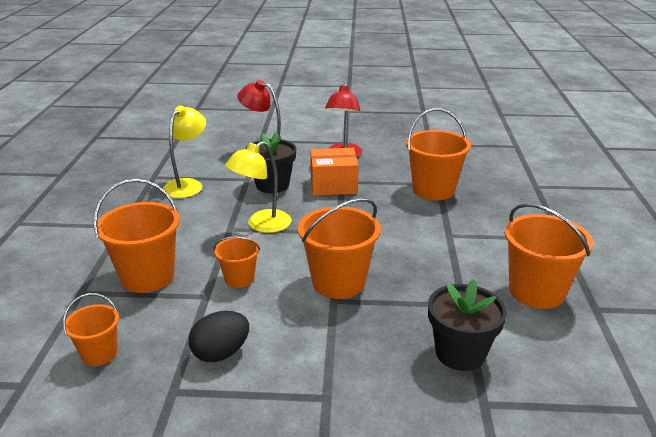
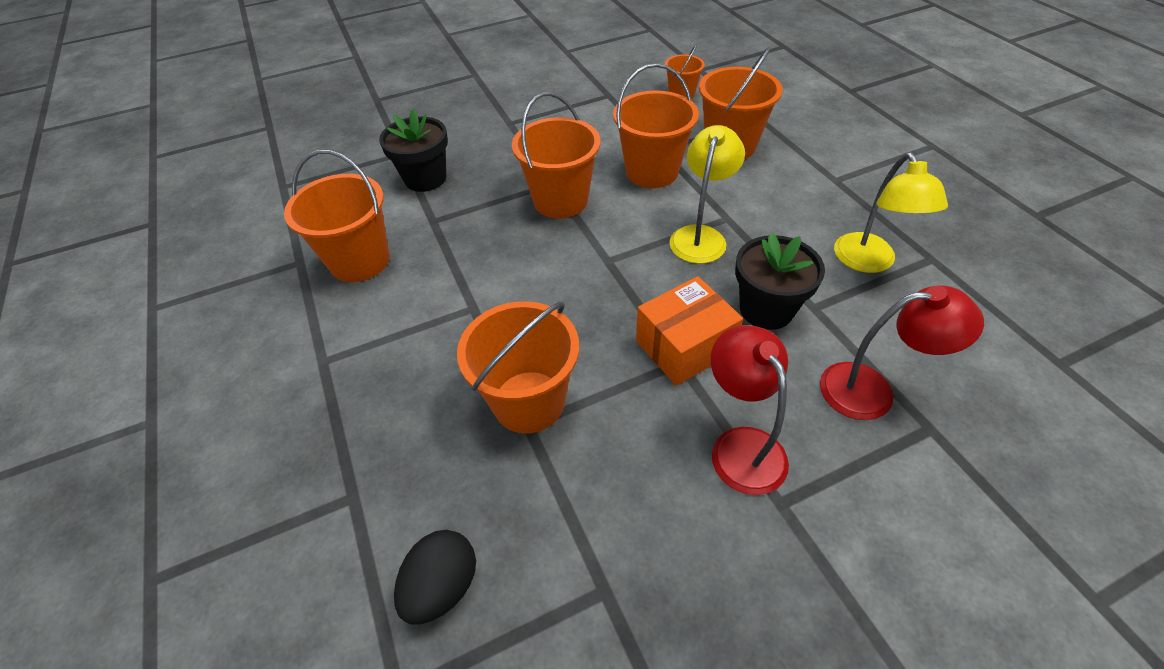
camera: 155 degrees right, 20 degrees up
(221, 353) = (602, 120): black egg -> black egg (443, 586)
(239, 279) = (652, 172): orange bucket -> orange bucket, size x1.79

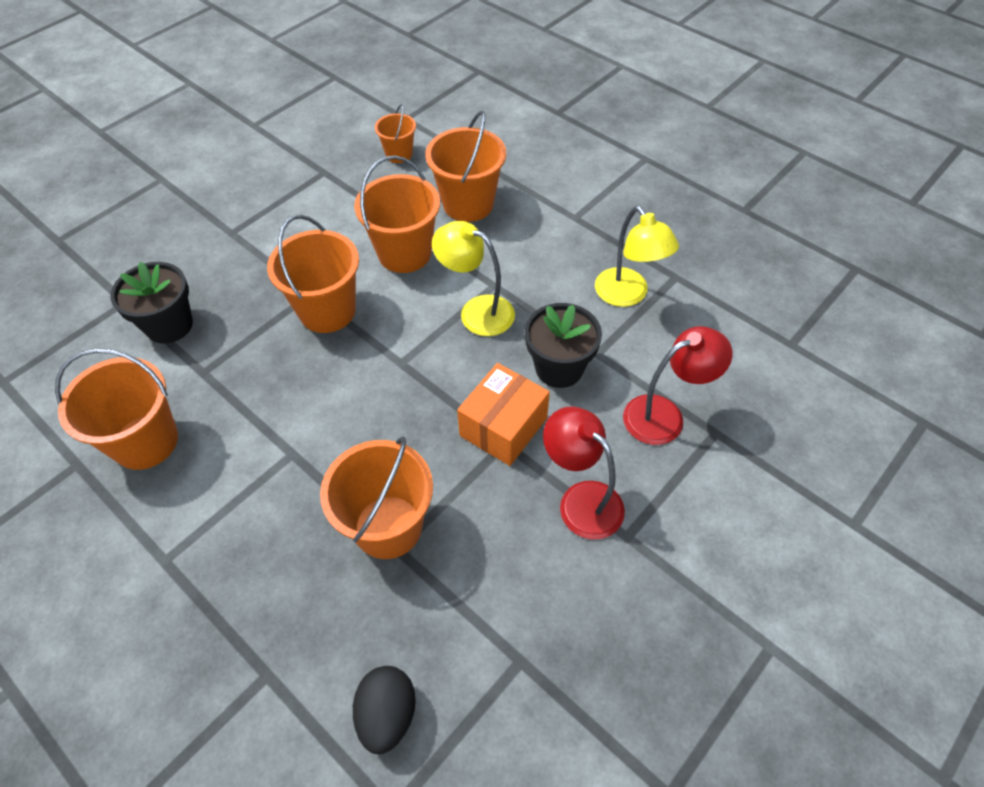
camera: 25 degrees left, 5 degrees up
(700, 236) = (476, 311): yellow lamp -> yellow lamp turned 60 degrees counterclockwise

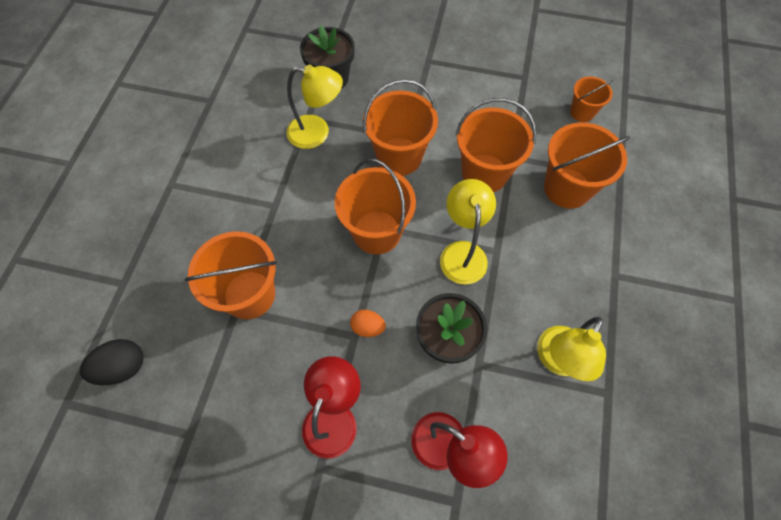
camera: 60 degrees right, 10 degrees up
(145, 442) = (242, 123): orange bucket -> orange bucket (376, 232)
(231, 371) = (317, 133): none -> yellow lamp
(503, 427) = (368, 327): orange box -> orange egg

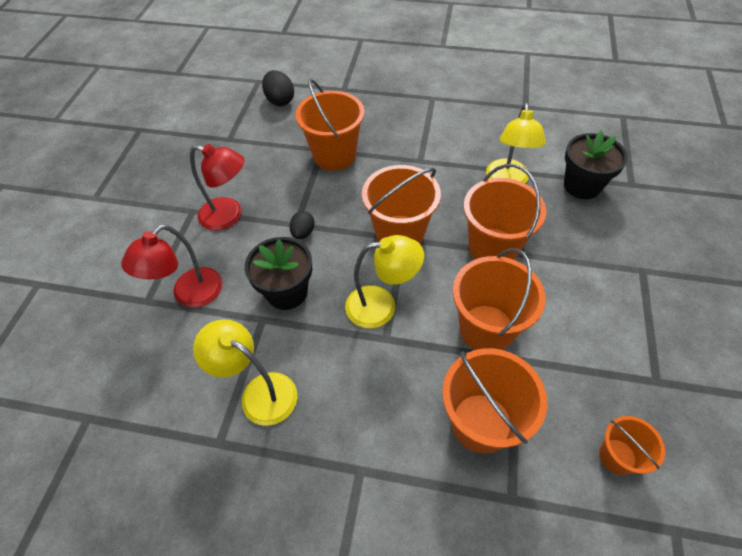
camera: 90 degrees right, 10 degrees down
(368, 327) = (303, 233): orange egg -> black egg

